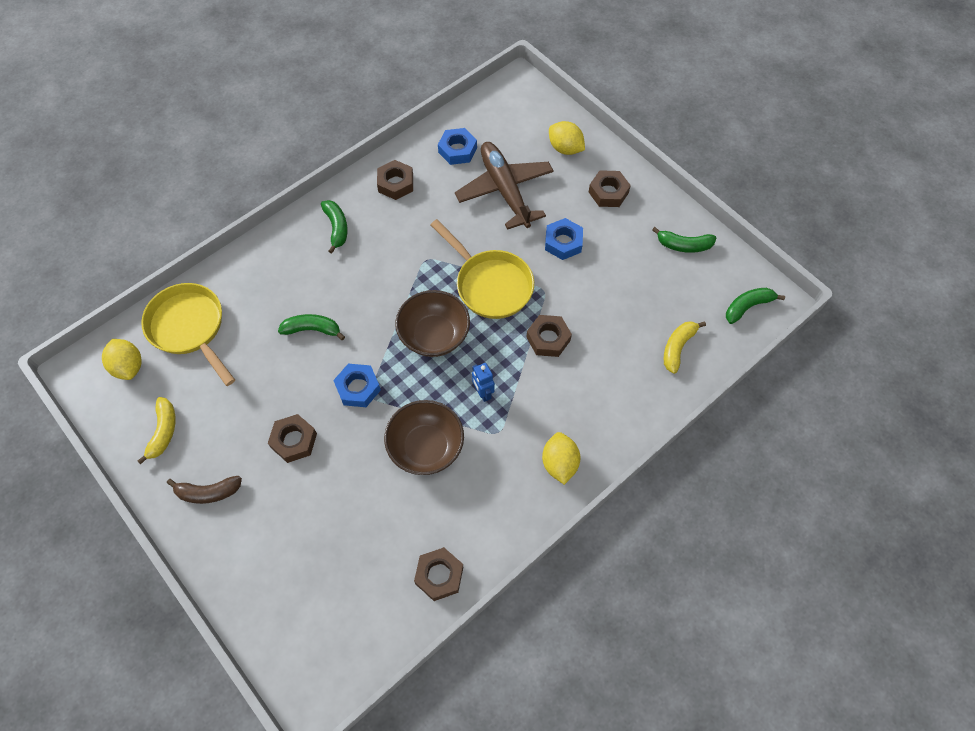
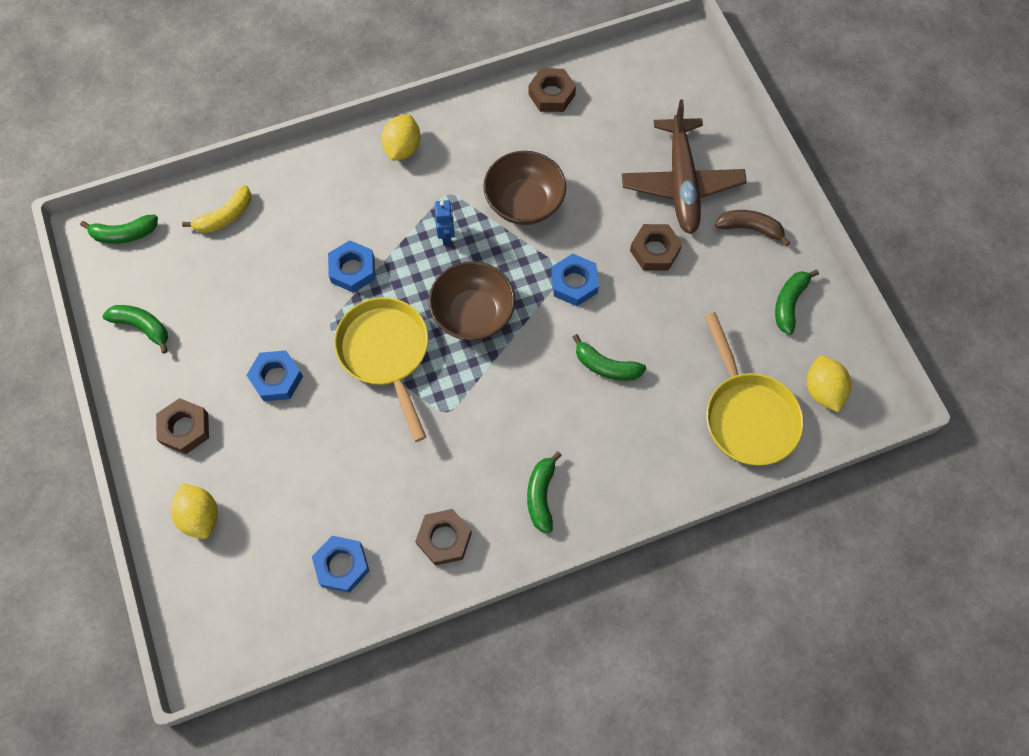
camera: 160 degrees left, 5 degrees up
(163, 432) = (789, 303): yellow banana -> green banana
(505, 190) = (309, 477): brown plane -> brown plane (681, 183)
(548, 339) = (352, 270): brown nut -> blue nut

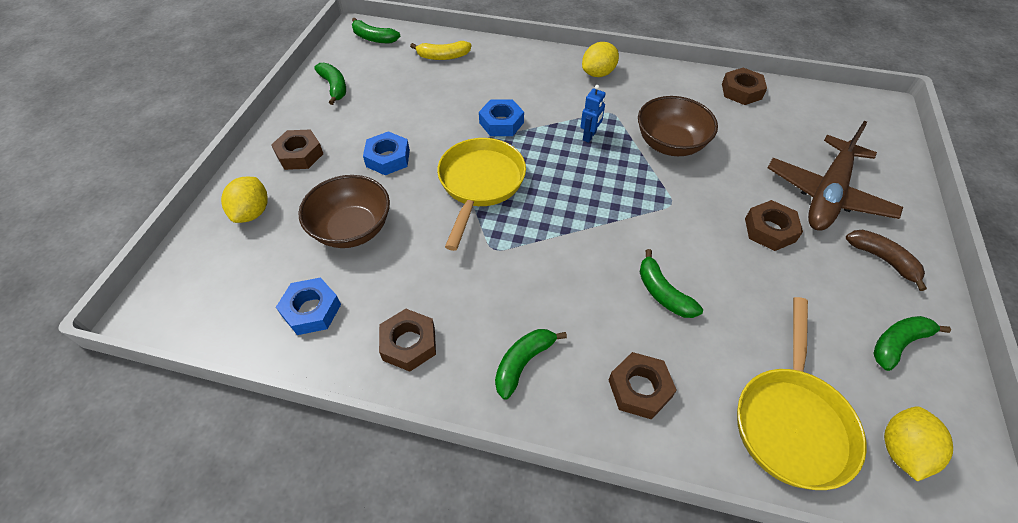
camera: 35 degrees right, 15 degrees down
(473, 314) = (571, 194): brown bowl -> brown bowl (352, 229)
(574, 283) = (675, 216): blue nut -> none
(635, 459) = (639, 389): none -> brown nut

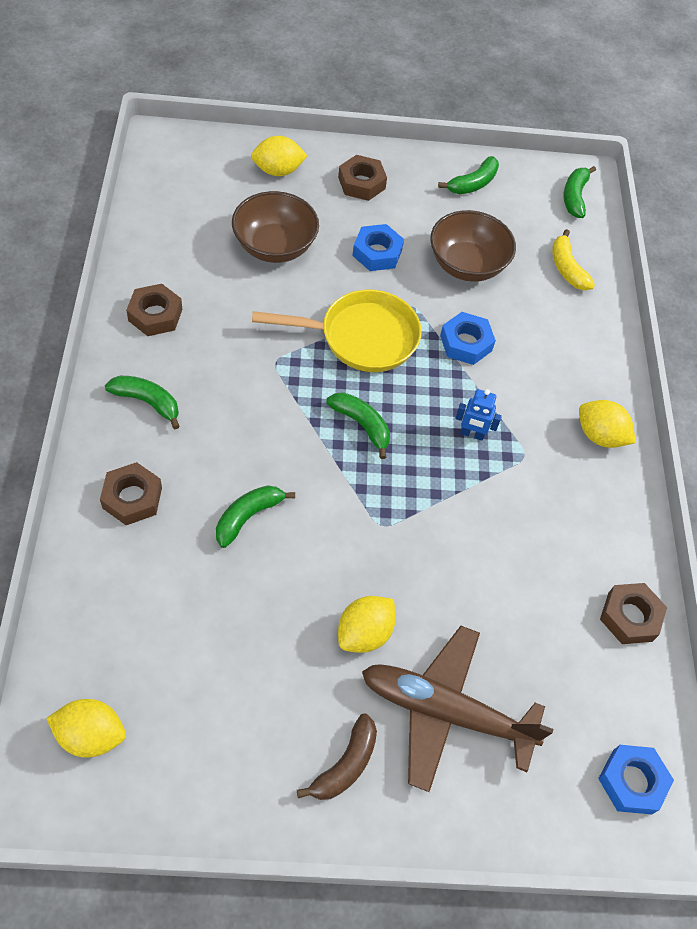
camera: 70 degrees right, 5 degrees up
(311, 310) = (178, 240): blue nut -> blue nut (632, 781)
(670, 144) = (485, 523): brown bowl -> brown bowl (467, 265)
(769, 230) = (364, 633): brown nut -> yellow lemon
(791, 421) = (112, 632): yellow pan -> none
(897, 343) = (221, 758): green banana -> green banana (362, 425)

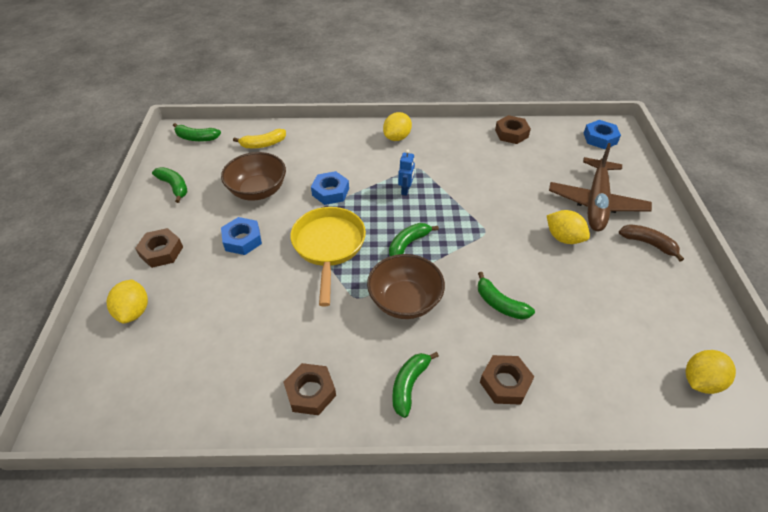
camera: 85 degrees left, 10 degrees down
(91, 735) = (700, 381): yellow lemon -> yellow lemon turned 45 degrees clockwise
(275, 246) = (230, 307): brown bowl -> brown bowl (405, 301)

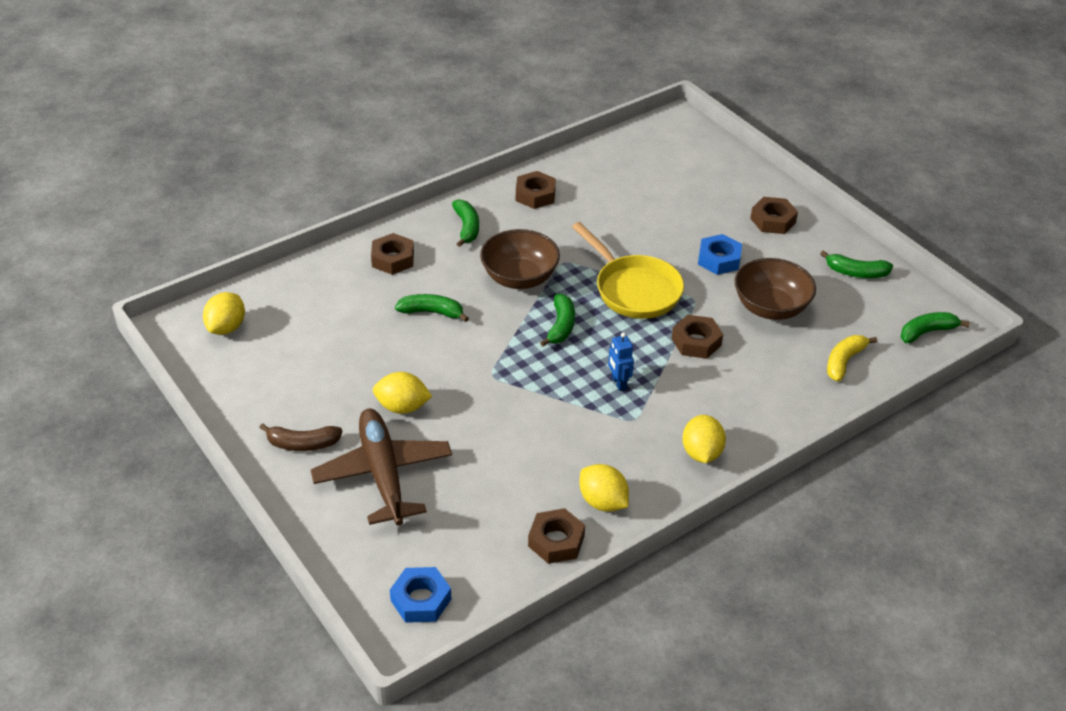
camera: 145 degrees right, 5 degrees down
(134, 311) = (726, 179): yellow lemon -> yellow lemon (603, 502)
(330, 192) = (696, 342): blue nut -> brown nut

